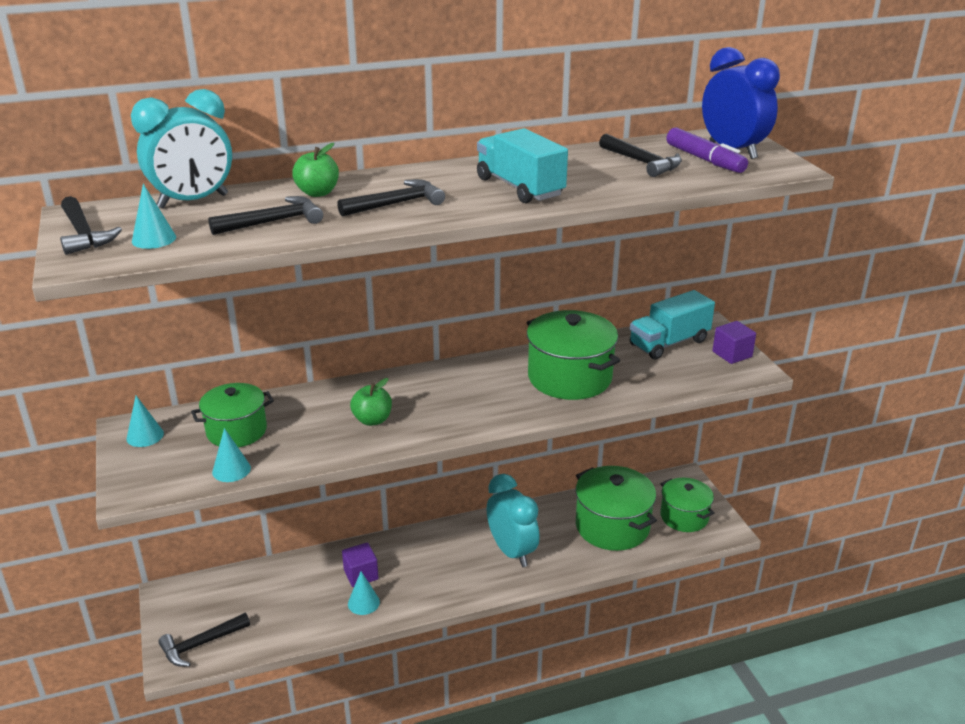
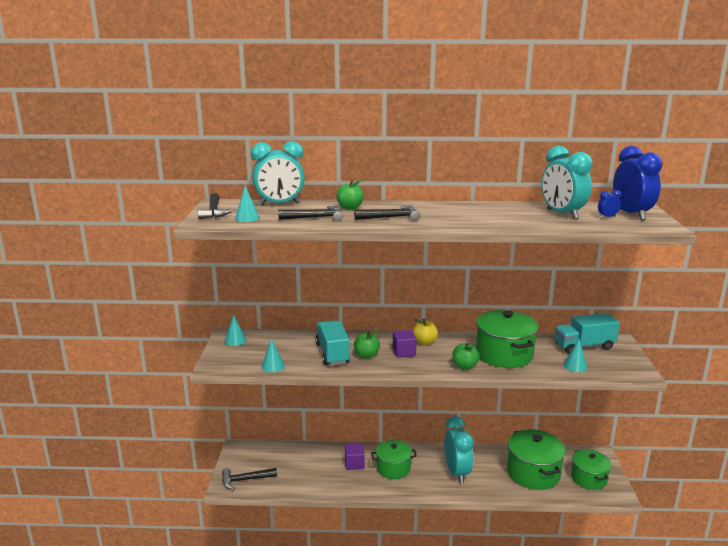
camera: 20 degrees right, 10 degrees down
(236, 431) = (286, 347): green pot -> green pot (393, 468)
(363, 602) = (349, 480): turquoise cone -> turquoise cone (575, 366)
(448, 379) = (424, 342): none -> yellow apple
(520, 187) = (472, 218): turquoise truck -> turquoise truck (332, 353)
(524, 409) = (464, 366): none -> green apple
(642, 162) = (562, 214): black hammer -> turquoise clock
(705, 160) = (607, 217): purple marker -> blue clock
(732, 354) = (627, 360): purple cube -> purple cube (404, 352)

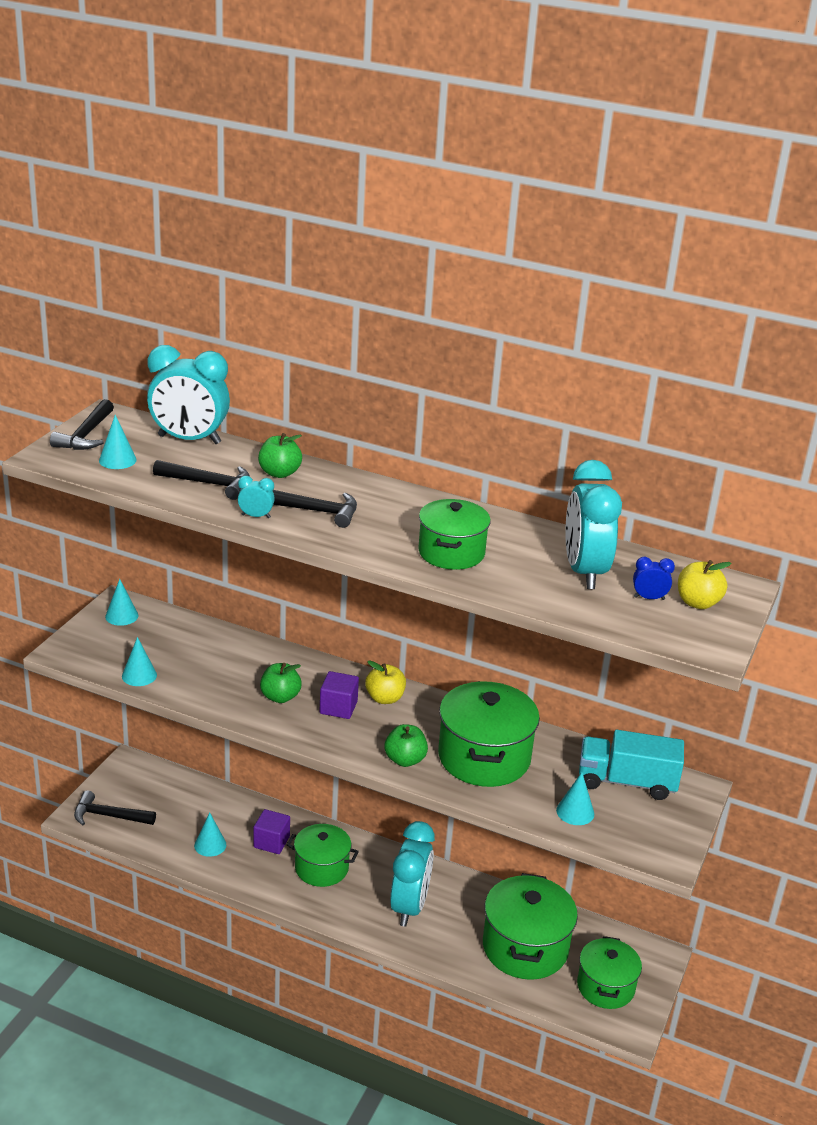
camera: 20 degrees right, 10 degrees up
(319, 476) = (210, 845): none -> turquoise cone
(332, 353) = (235, 678): turquoise truck -> none
(361, 225) = (256, 516): none -> turquoise clock
(486, 219) = (451, 553): none -> green pot
(631, 214) = (698, 603): blue clock -> yellow apple

